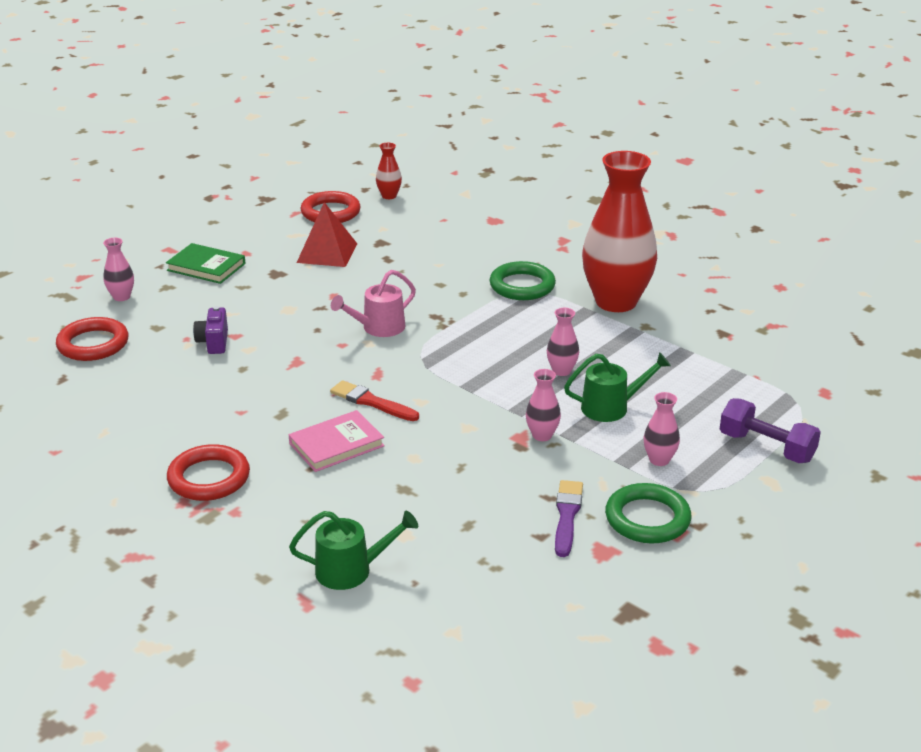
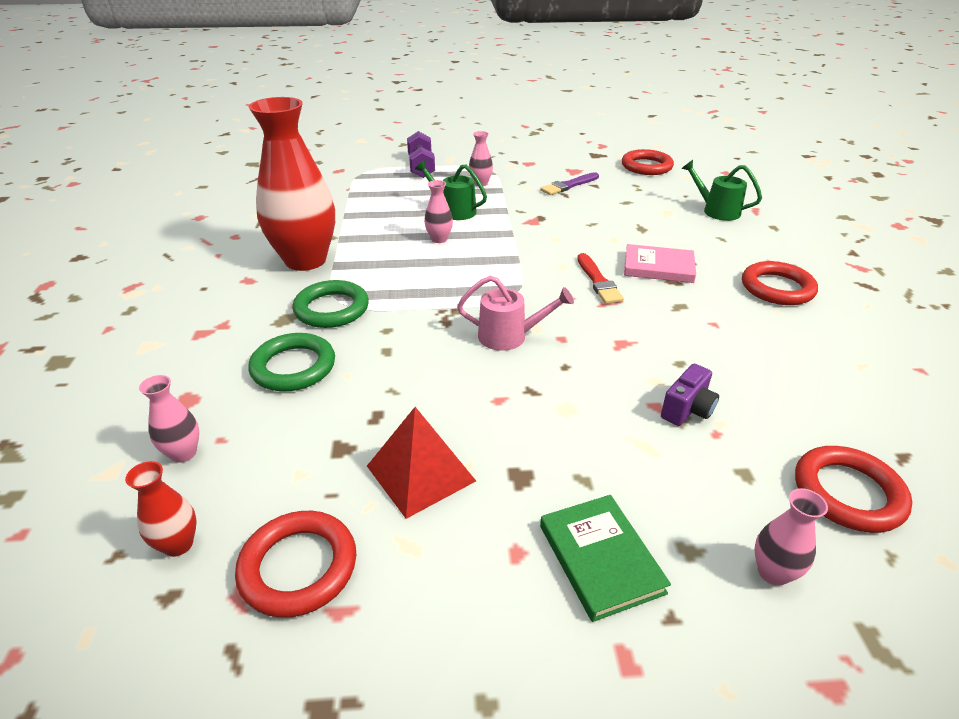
camera: 135 degrees left, 5 degrees up
(531, 624) = (646, 166): none -> red ring
(542, 435) = (519, 216): pink vase -> pink vase (183, 453)
(647, 519) = (532, 171): green ring -> green ring (293, 367)

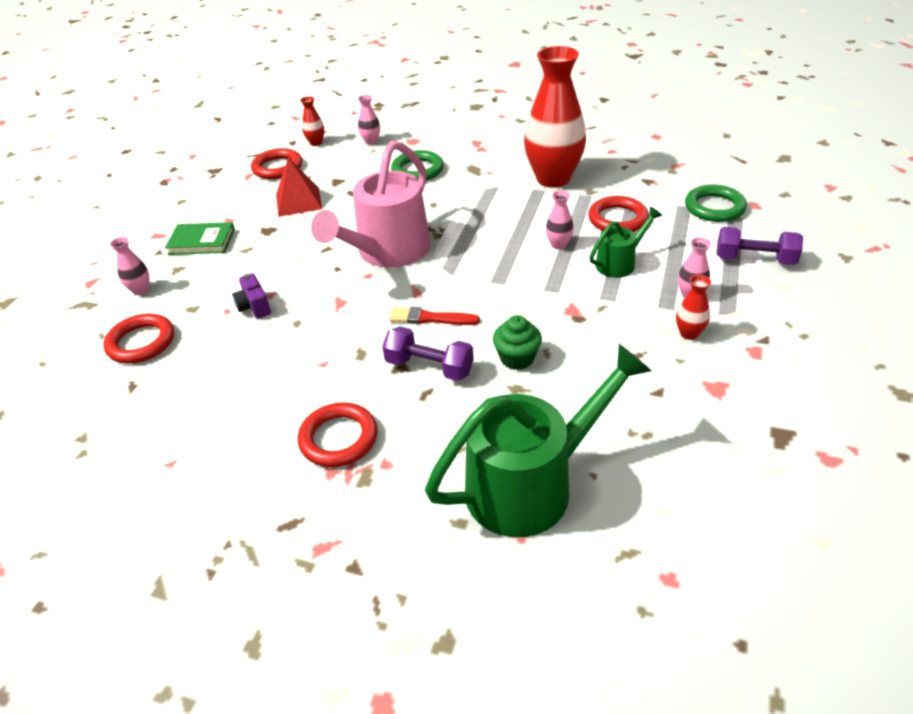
camera: 115 degrees right, 5 degrees up
(331, 309) = (474, 186): green ring -> green ring (714, 207)
(510, 336) = (387, 252): pink watering can -> pink watering can, size x1.99
(527, 181) = (689, 333): none -> red vase
(568, 185) = (663, 366): purple brush -> none
(610, 233) = (517, 358): none -> green cupcake
(646, 166) = (718, 478): red ring -> red ring (617, 219)
(658, 267) = (429, 367): pink book -> purple dumbbell
(716, 211) = (532, 484): green watering can -> green watering can, size x1.99

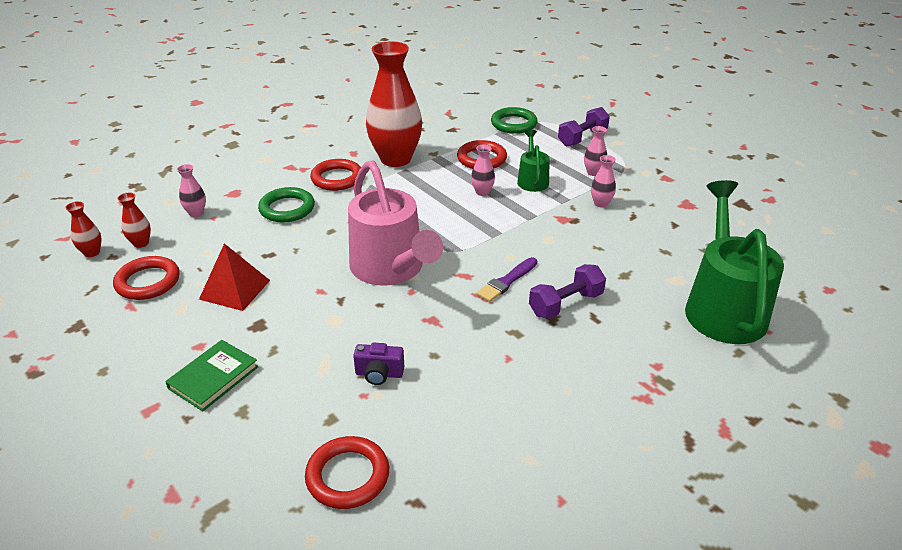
camera: 60 degrees left, 5 degrees down
(140, 290) = (246, 452): pink vase -> pink vase (601, 203)
(338, 438) = (610, 381): red ring -> red ring (337, 178)
(430, 318) = (506, 281): red brush -> purple brush
(517, 358) = (593, 262): green cupcake -> none
(689, 333) = (630, 190): red vase -> red vase (92, 252)

